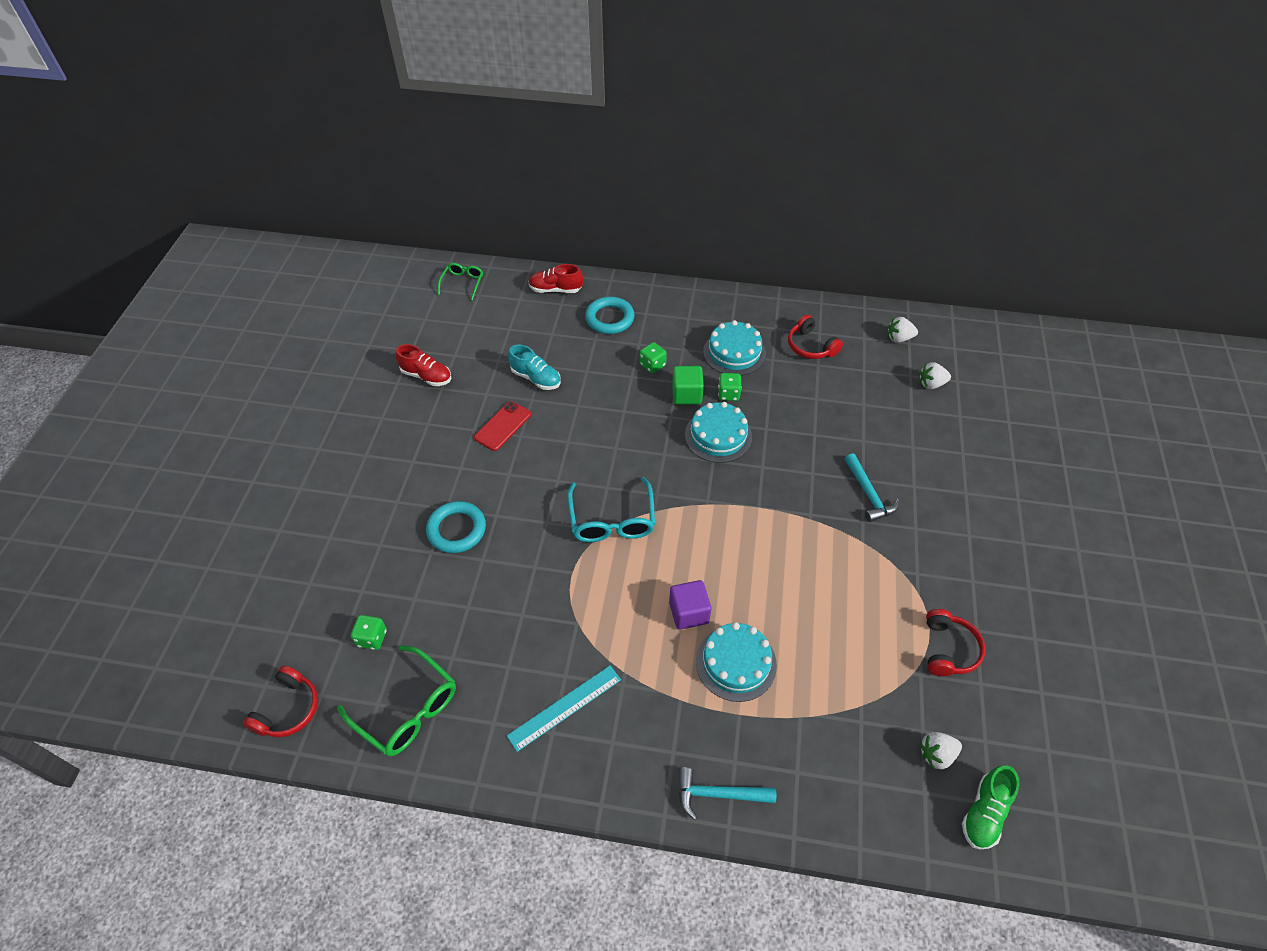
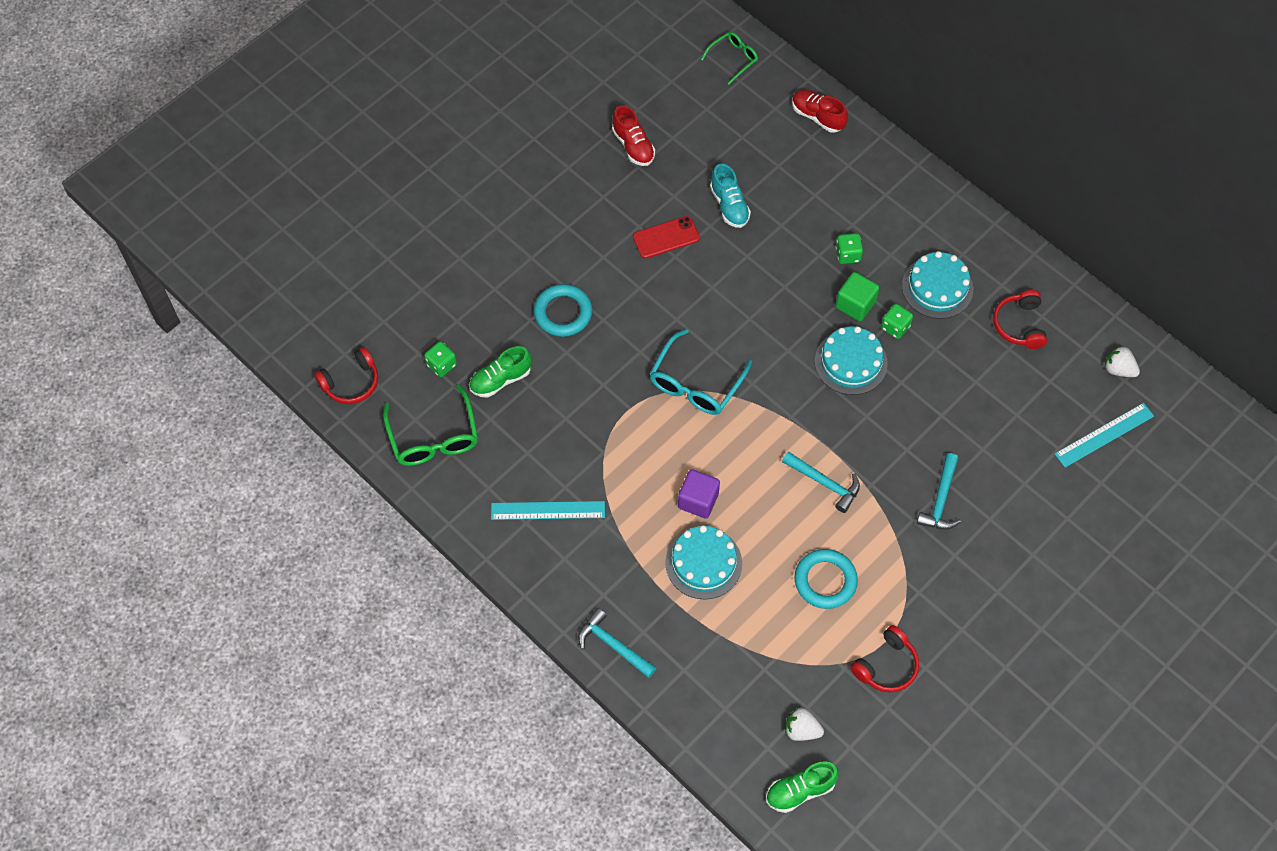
camera: 35 degrees right, 10 degrees up
(438, 618) = (500, 380): none -> green shoe
(609, 318) = (845, 180): turquoise ring -> turquoise ring (825, 581)
(776, 535) = (825, 483): none -> turquoise hammer
(931, 384) = (1104, 435): white strawberry -> turquoise ruler

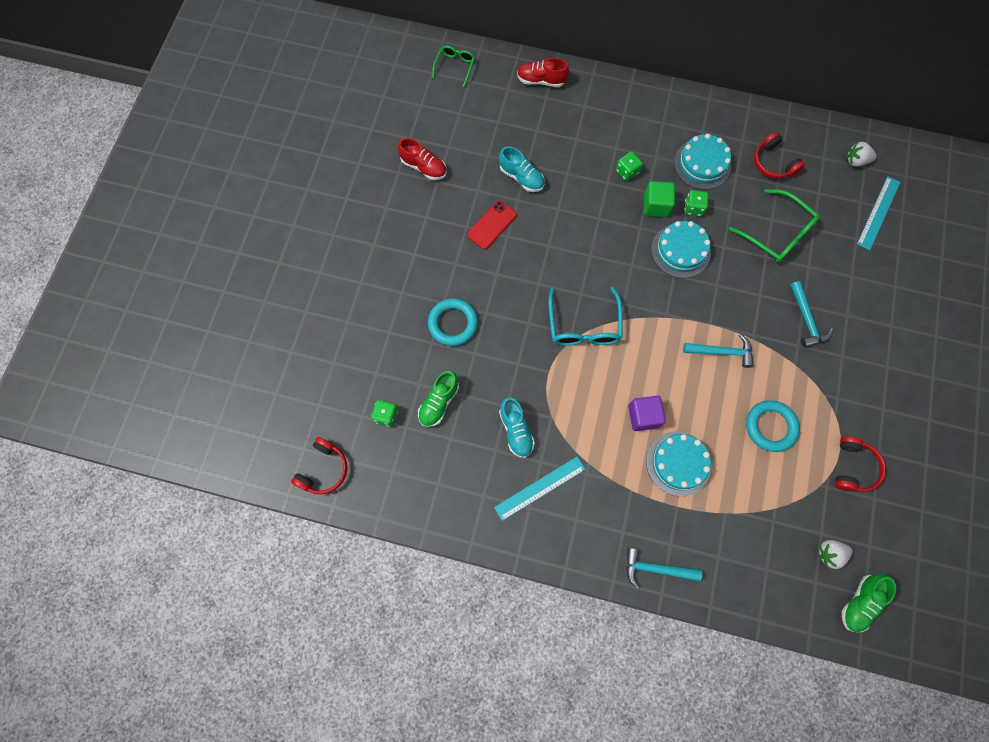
camera: 30 degrees left, 10 degrees up
(434, 437) = (416, 478): green glasses -> green glasses (777, 233)
(559, 445) = (516, 430): none -> turquoise shoe

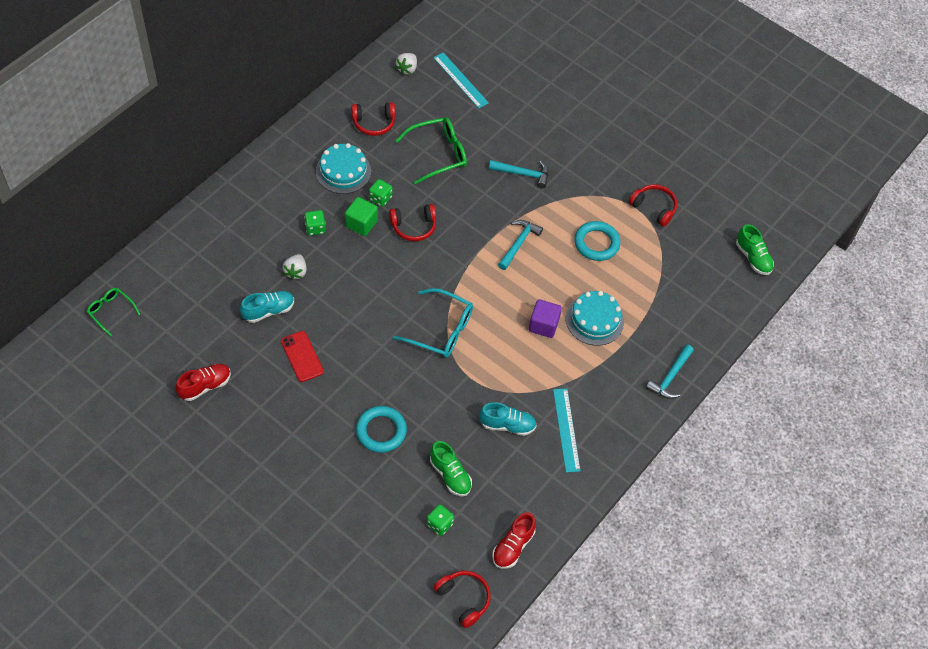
camera: 70 degrees left, 15 degrees down
(541, 81) = (177, 248): red shoe -> red shoe (513, 546)
(680, 251) = (414, 227): turquoise cake -> red headphones
(829, 553) = (710, 257): white strawberry -> white strawberry (296, 272)

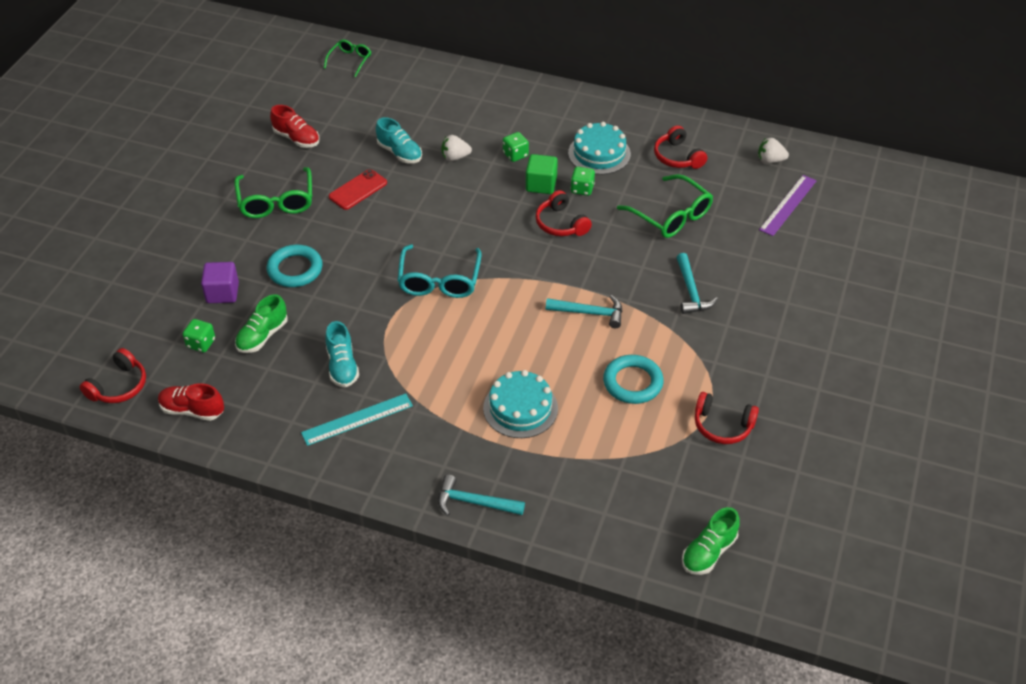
camera: 75 degrees right, 10 degrees down
(286, 424) = (276, 202): none -> green glasses
(460, 80) = (788, 205): turquoise ruler -> purple ruler
(543, 325) = (489, 363): purple cube -> purple cube (222, 293)
(654, 208) = (722, 426): red headphones -> red headphones turned 90 degrees clockwise

